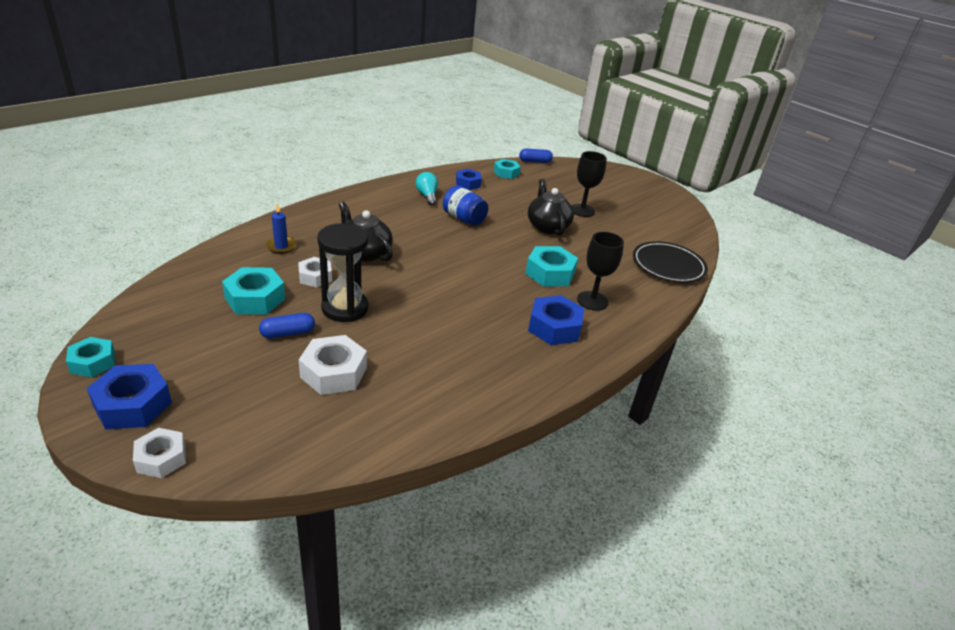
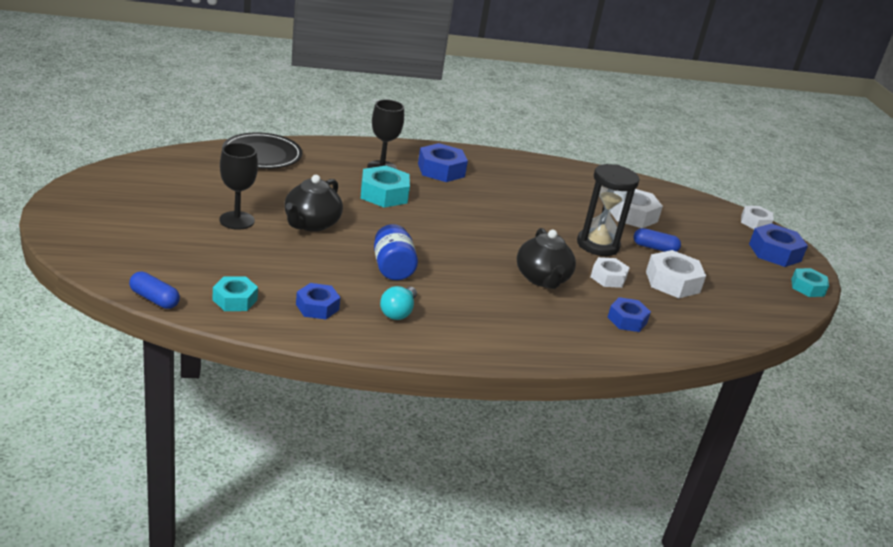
camera: 145 degrees left, 5 degrees down
(255, 299) = (672, 282): turquoise nut -> white nut
(281, 246) = (627, 320): blue candle -> blue nut

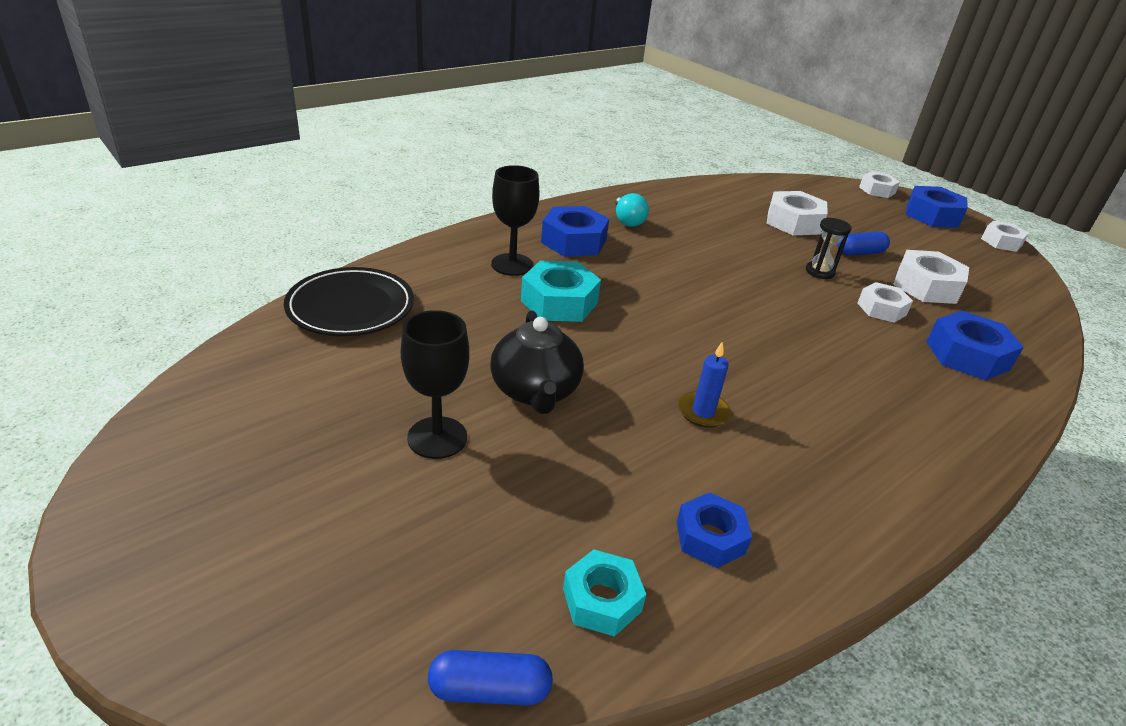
camera: 30 degrees left, 5 degrees up
(392, 268) = (703, 412): blue jar -> blue candle
(398, 312) = (796, 482): turquoise light bulb -> turquoise light bulb (627, 221)
(542, 279) = (841, 342): black teapot -> none
(597, 245) = (819, 272): black hourglass -> black hourglass, size x0.53
(627, 320) = (967, 355): blue nut -> blue nut, size x1.53
(807, 287) = (1001, 242): turquoise nut -> white nut

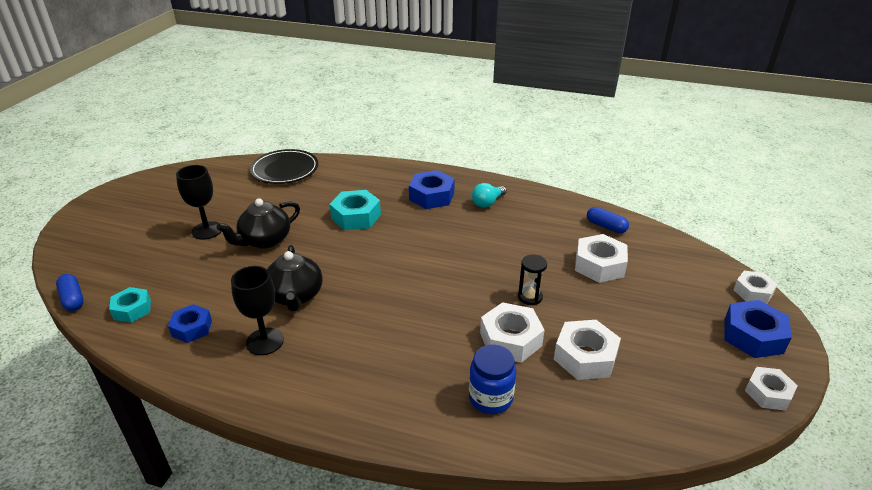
camera: 60 degrees right, 0 degrees up
(512, 265) = (377, 189): black goblet -> black goblet (265, 341)
(703, 412) = (295, 296): blue candle -> black teapot
(860, 253) = (595, 309): blue capsule -> blue capsule (606, 226)
(881, 309) = (510, 339): white nut -> white nut, size x1.53
(967, 355) = (490, 398): blue nut -> blue jar

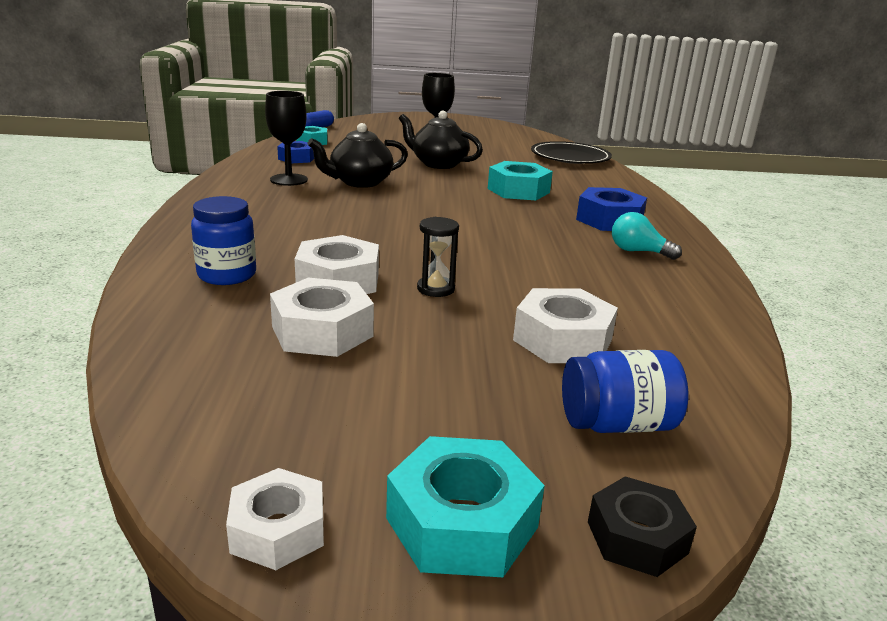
camera: 70 degrees right, 10 degrees down
(606, 226) = (690, 345): blue capsule -> none
(678, 272) = (617, 424): none -> blue jar
(753, 292) = (637, 537): white nut -> black nut
(753, 336) = (462, 523): blue nut -> turquoise nut

